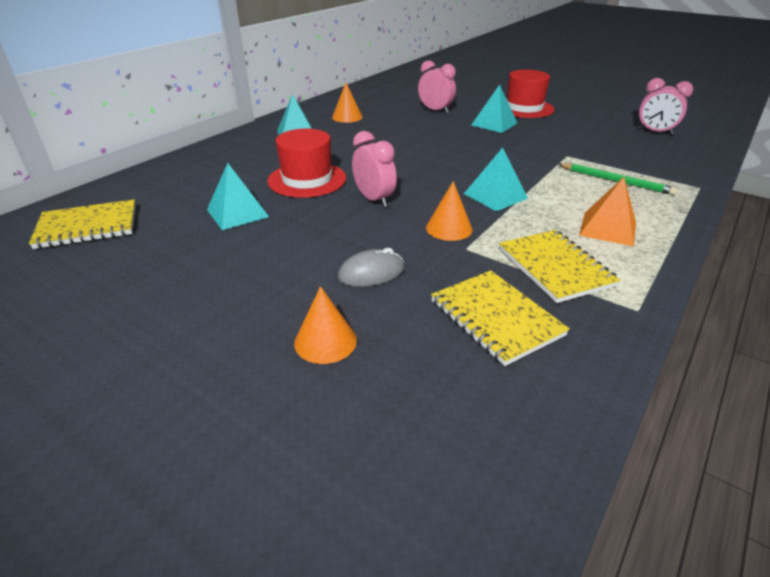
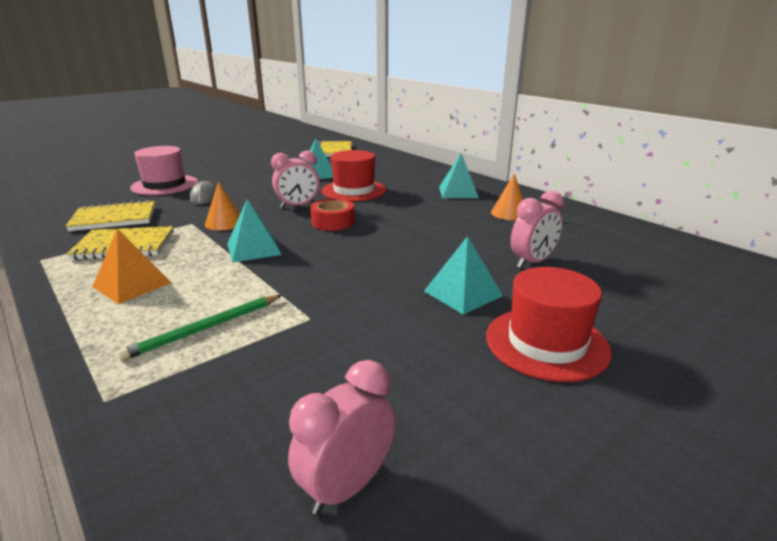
camera: 105 degrees right, 10 degrees down
(325, 341) = (164, 185): orange cone -> pink hat
(409, 174) = (333, 222): none -> red tape

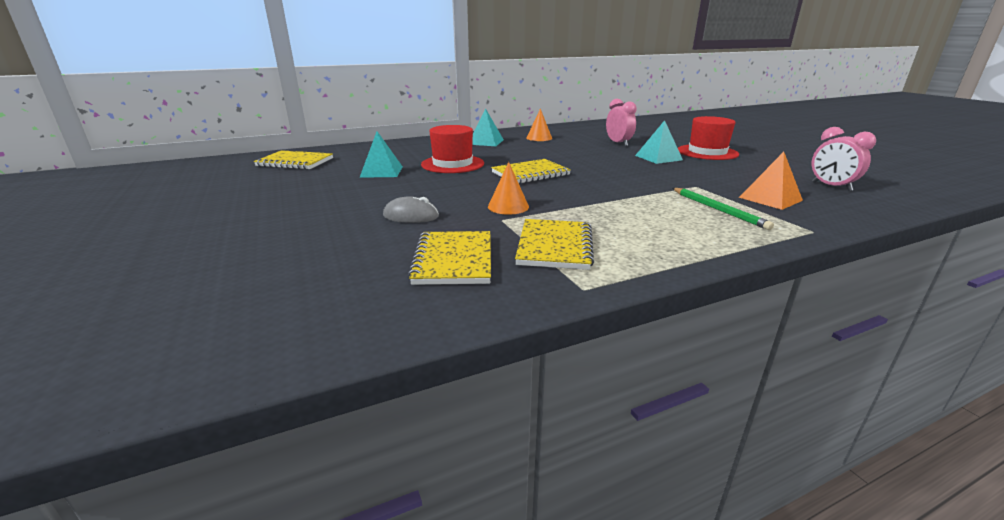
camera: 75 degrees left, 0 degrees up
(132, 284) = (651, 236): orange pyramid -> orange pyramid (770, 199)
(164, 185) = (325, 239): pink hat -> none
(253, 249) = (580, 197): turquoise pyramid -> none
(298, 206) = (480, 181): pink clock -> none
(333, 222) = (530, 174): red tape -> yellow notebook

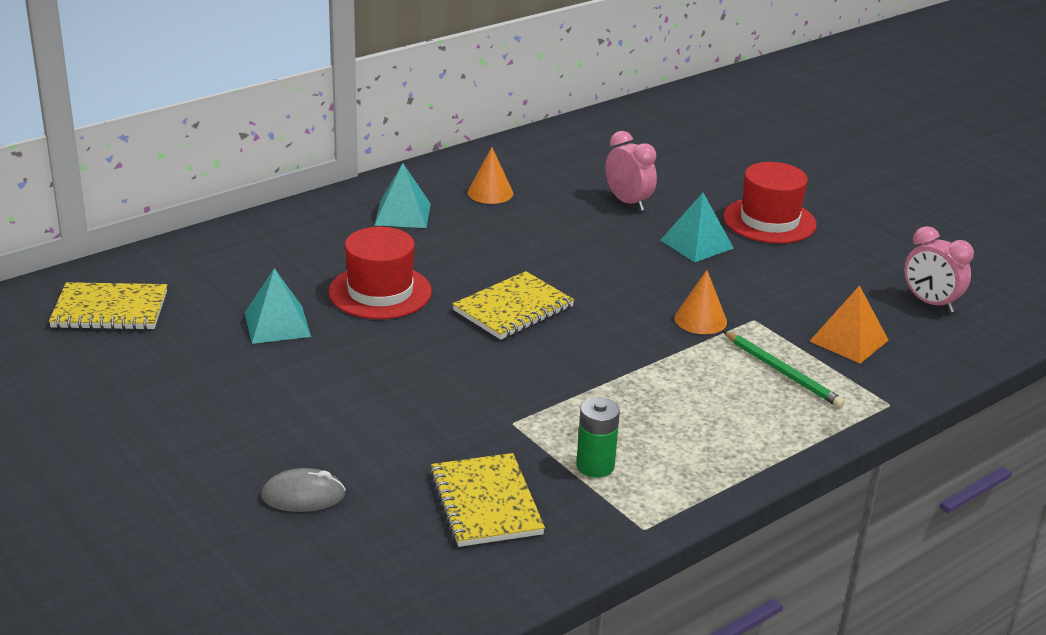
camera: 15 degrees left, 5 degrees up
(411, 216) = (388, 429): grey mouse -> grey mouse (303, 496)
(508, 206) = (510, 394): orange cone -> orange cone (700, 320)
(555, 246) = (595, 466): yellow notebook -> green battery

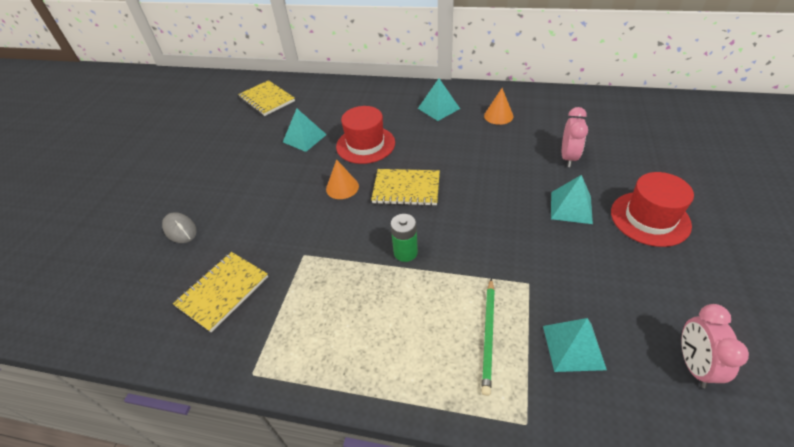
camera: 55 degrees right, 15 degrees up
(595, 466) = (295, 312): green battery -> green battery (405, 252)
(700, 320) = (494, 260): orange cone -> orange cone (342, 187)
(849, 340) = (573, 347): orange pyramid -> turquoise pyramid

